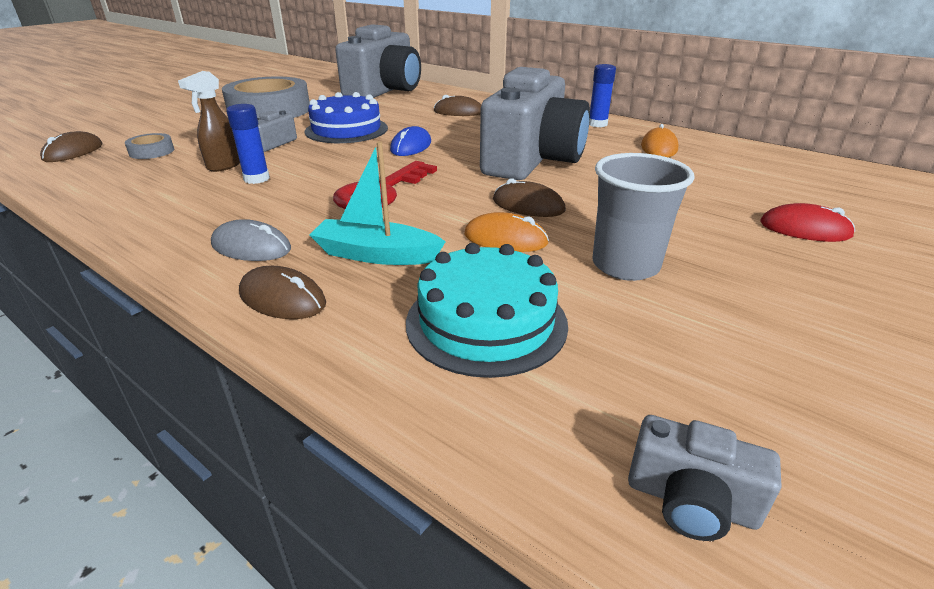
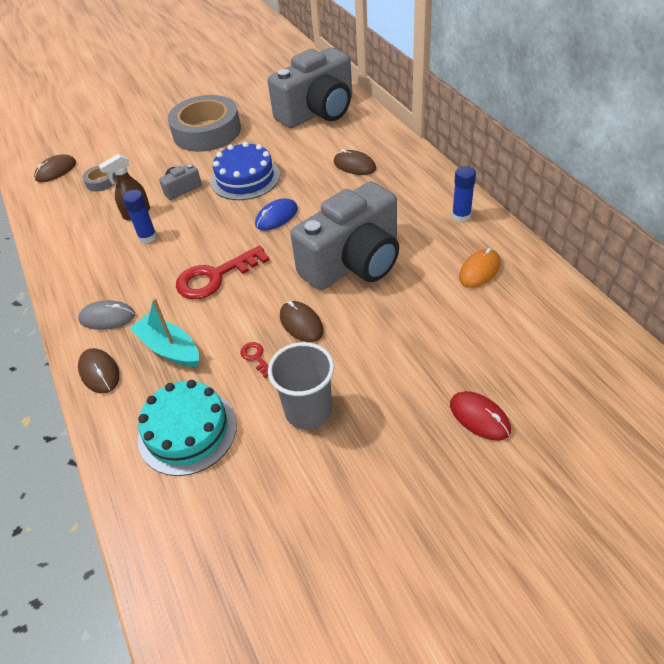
camera: 30 degrees right, 15 degrees up
(251, 247) = (107, 317): grey mouse -> grey mouse turned 45 degrees counterclockwise
(505, 239) = (256, 357): orange mouse -> red key
(691, 501) = (187, 580): grey camera -> none

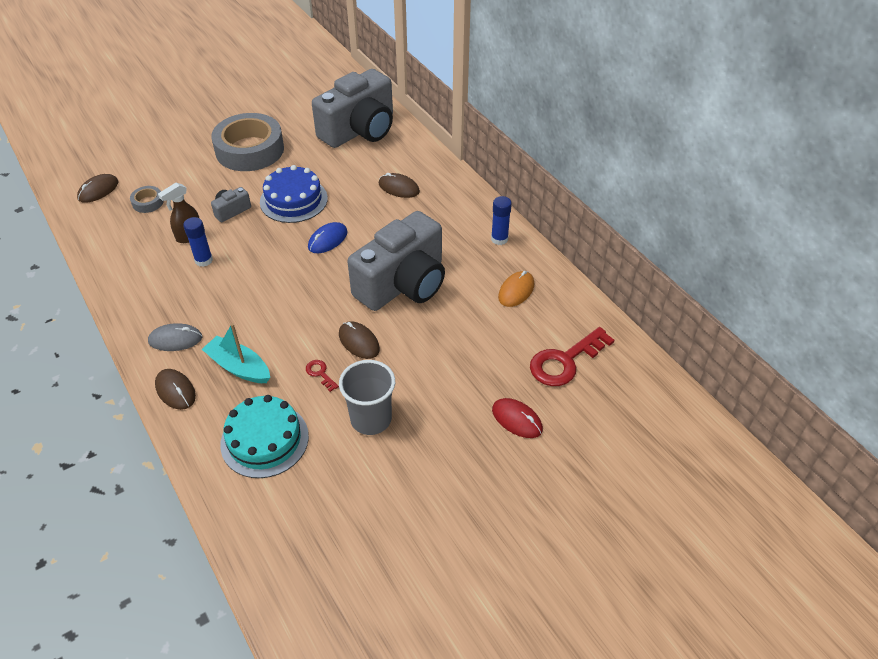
camera: 10 degrees left, 0 degrees up
(215, 277) = (274, 299): red key -> red key (565, 361)

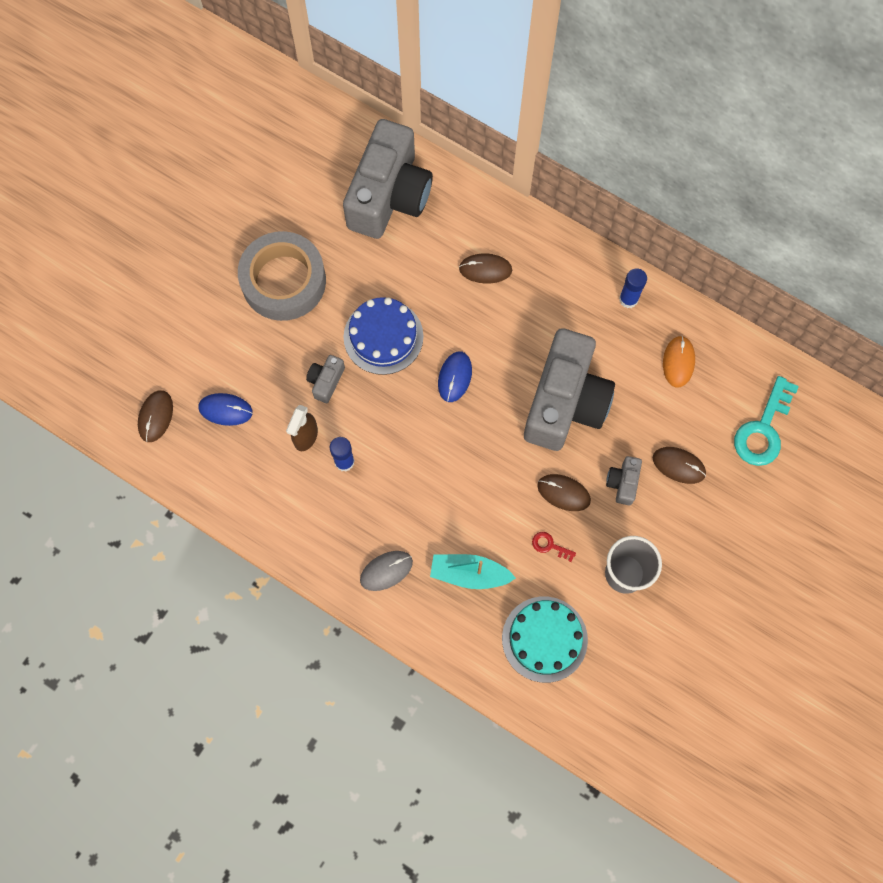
camera: 25 degrees left, 25 degrees up
(148, 202) = (225, 410): grey tape -> blue mouse
(175, 390) = (428, 626): brown mouse -> brown mouse (679, 465)
(414, 353) = (623, 483): none -> grey camera
(517, 419) = (751, 514): red mouse -> none
(565, 361) = (763, 429): red key -> turquoise key

